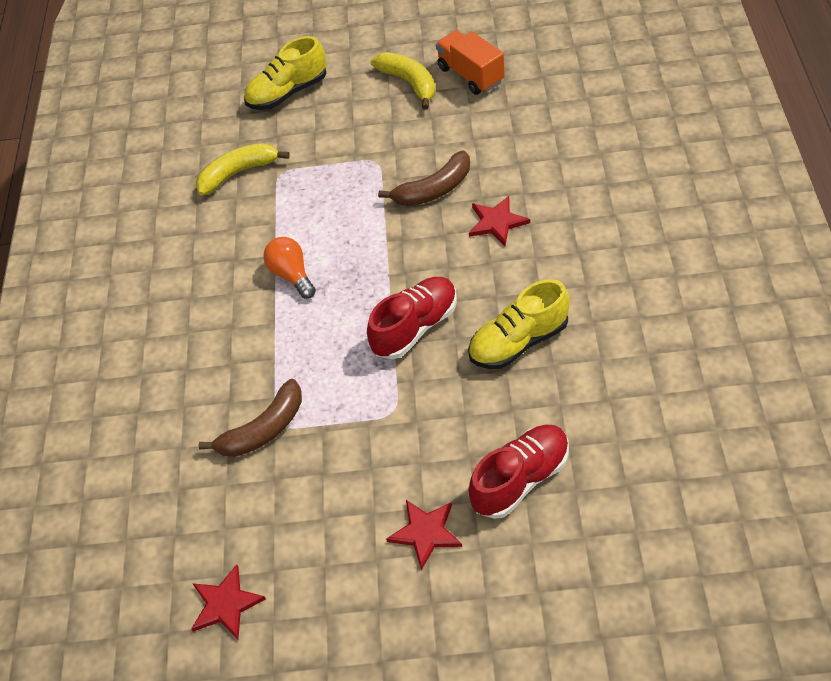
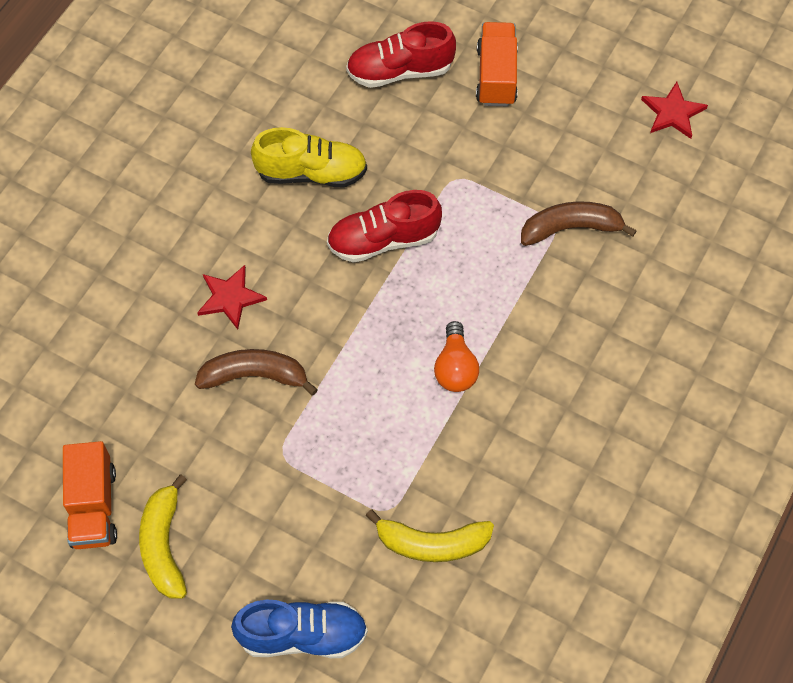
camera: 155 degrees left, 10 degrees up
(288, 93) = (302, 635): yellow shoe -> blue shoe
(425, 532) = (496, 76): red star -> orange truck

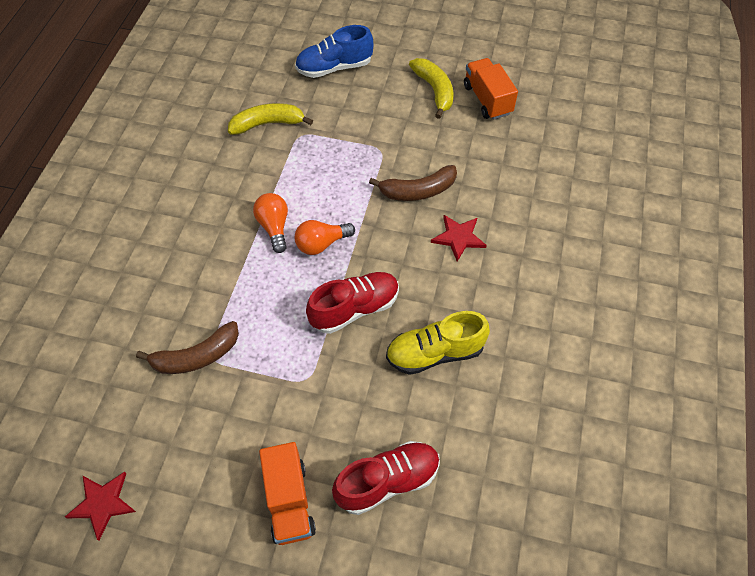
camera: 165 degrees right, 5 degrees down
(400, 330) = (321, 244): none -> orange light bulb

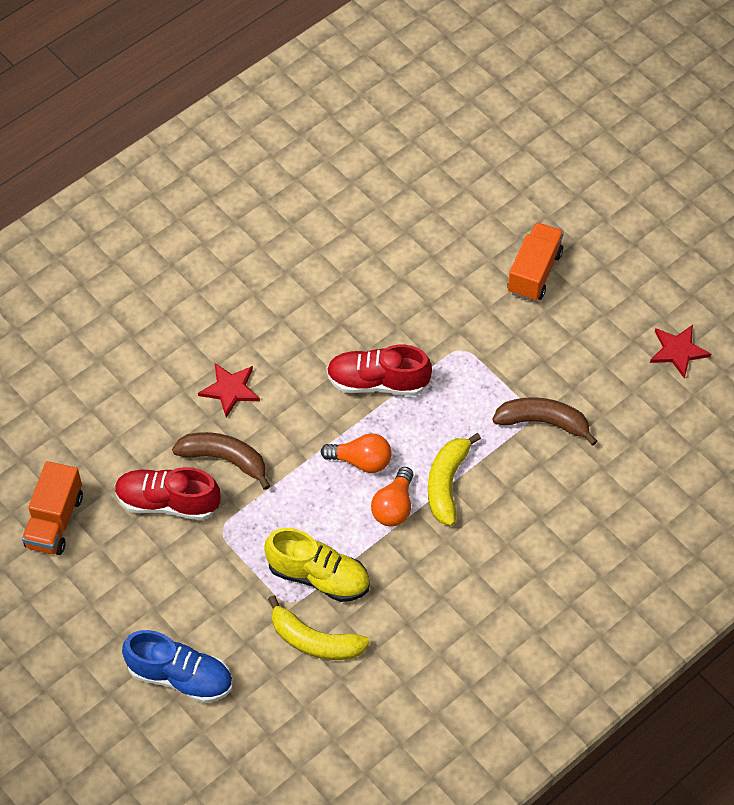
camera: 145 degrees left, 0 degrees up
(387, 481) = (452, 243): red shoe -> red shoe (168, 502)
(434, 90) = (98, 569): yellow banana -> yellow banana (447, 483)
(435, 353) = (340, 307): yellow shoe -> yellow shoe (318, 576)

